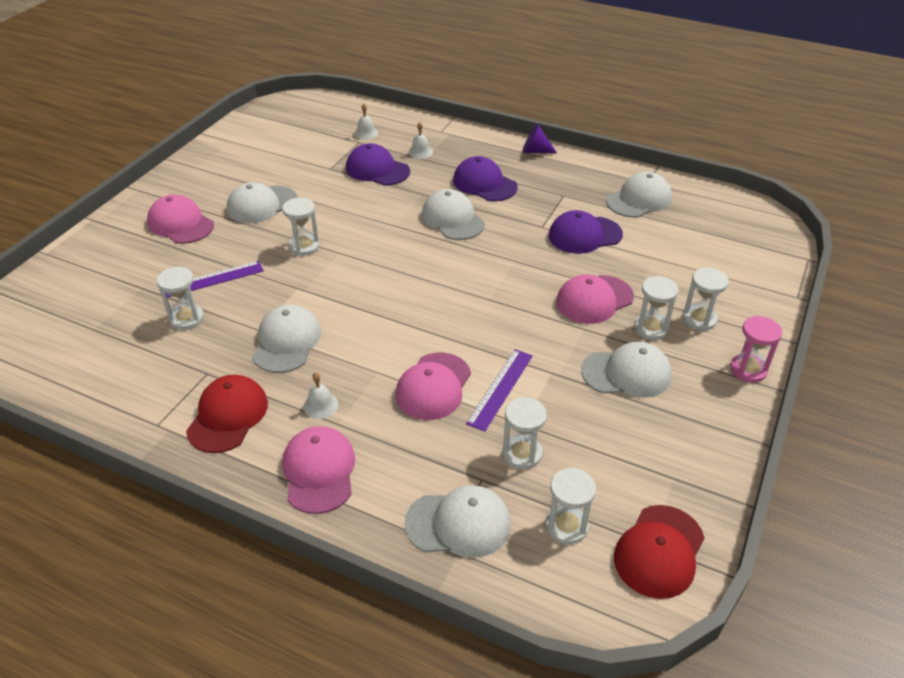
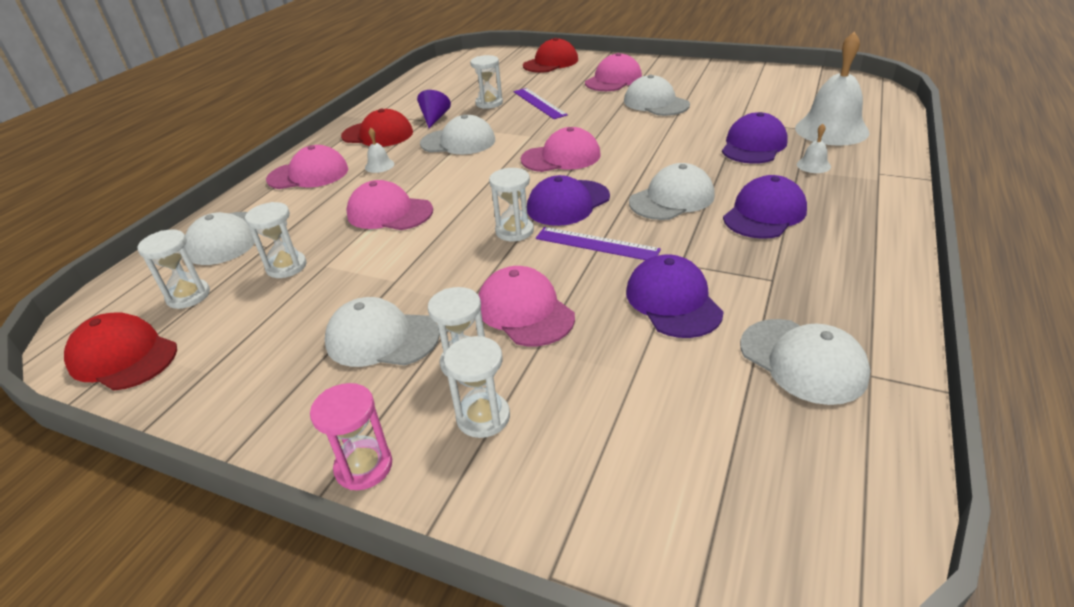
camera: 90 degrees right, 5 degrees down
(85, 265) = (551, 63): none -> red cap
(304, 246) = (594, 129): white hourglass -> white hourglass (514, 231)
(356, 270) = (561, 157): none -> pink cap
(366, 133) = (831, 130): white bell -> white bell, size x2.34
(445, 271) = (568, 203): none -> purple cap
(500, 389) = (377, 249): purple ruler -> purple ruler (596, 244)
(535, 151) = (886, 249): purple cone -> purple cone (434, 118)
(626, 373) = (382, 338): white cap -> white cap turned 105 degrees clockwise

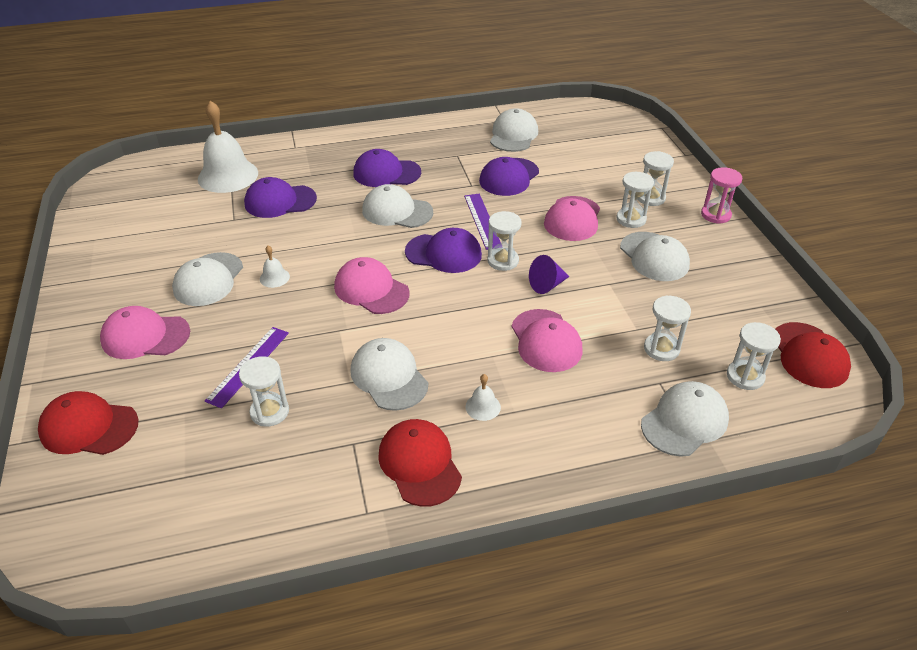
camera: 130 degrees left, 5 degrees up
(308, 174) = (547, 454): pink cap -> none
(434, 118) = (343, 438): purple cone -> purple cone (547, 285)
(813, 165) = (299, 171): white bell -> white bell (274, 277)

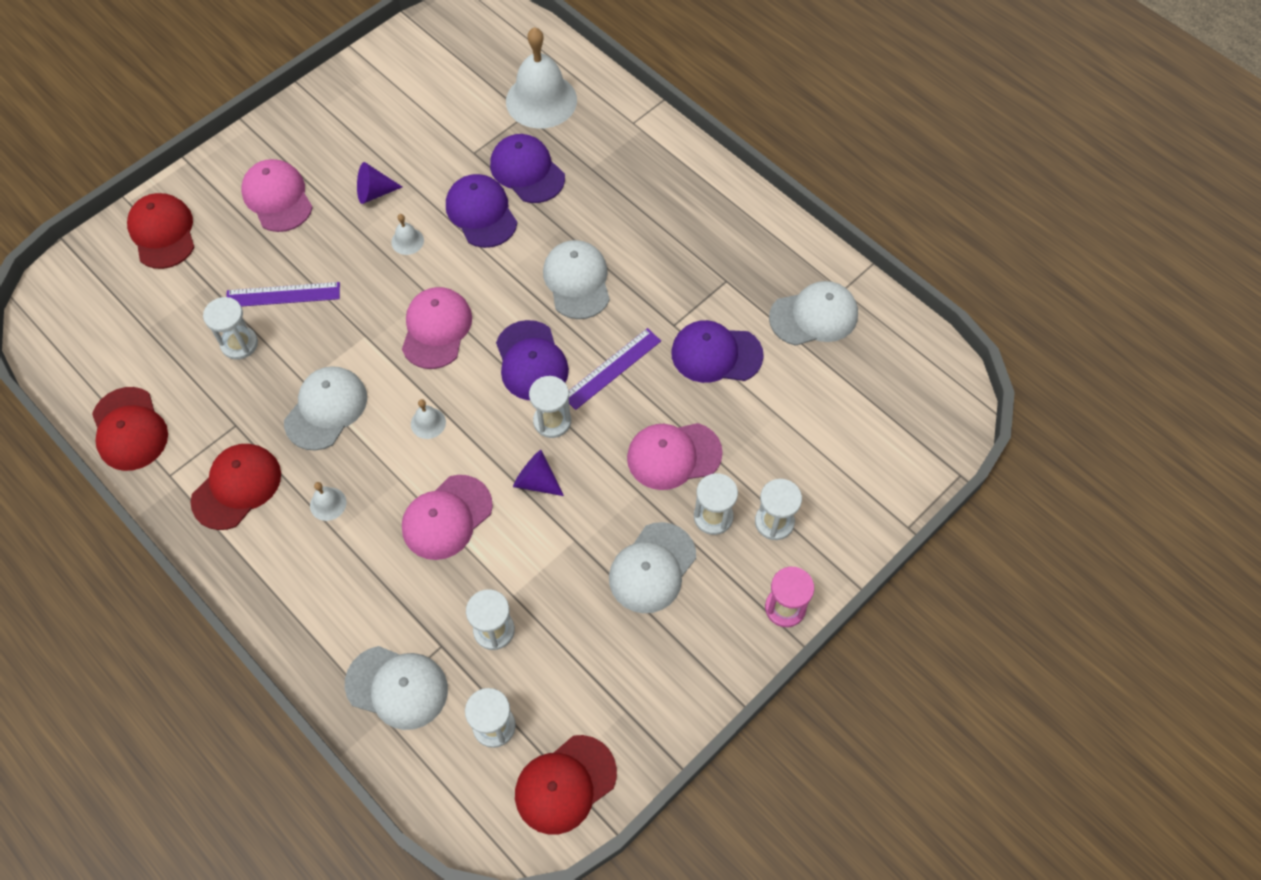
camera: 60 degrees right, 20 degrees up
(208, 279) = (374, 192): white cap -> purple cone
(287, 529) = (129, 429): none -> red cap
(386, 173) = (642, 233): purple cap -> purple cap (481, 213)
(452, 322) = (428, 423): none -> white bell

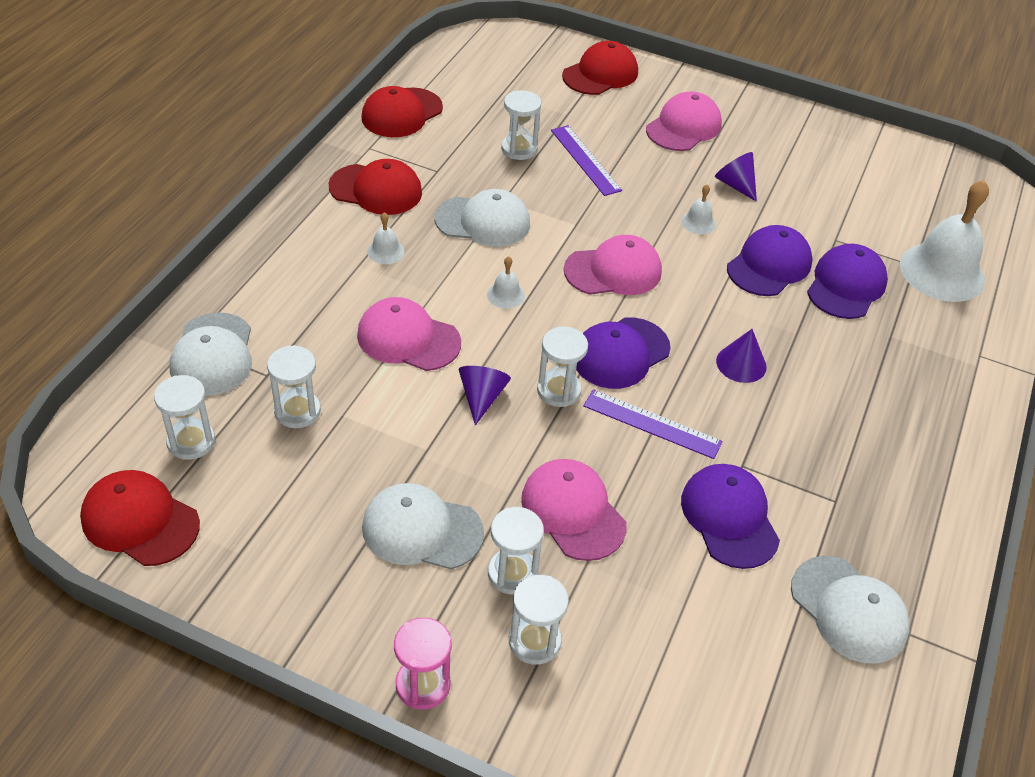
camera: 65 degrees right, 15 degrees down
(577, 281) = (741, 363): white cap -> purple cone

